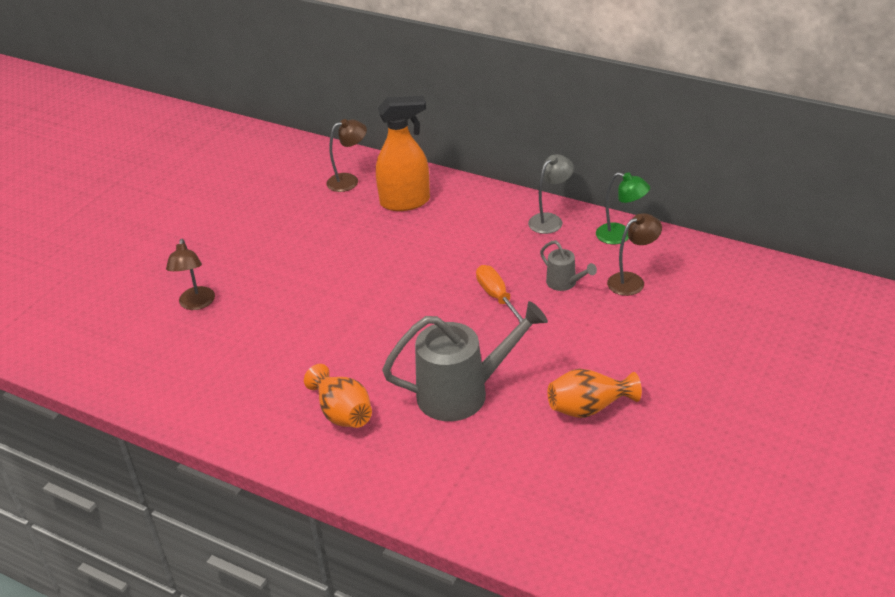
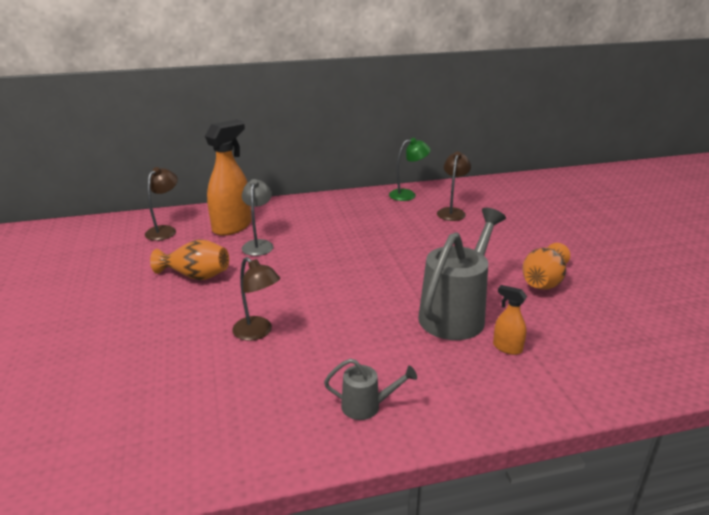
camera: 45 degrees left, 10 degrees down
(196, 304) = (127, 364): brown lamp -> brown lamp (258, 332)
(342, 413) = (391, 374): orange vase -> orange vase (196, 276)
(455, 446) = (507, 348): none -> orange spray bottle
(497, 297) = (386, 251): orange screwdriver -> none
(550, 220) = (352, 202): grey lamp -> grey lamp (259, 244)
(565, 283) = (416, 228): grey watering can -> grey watering can (367, 406)

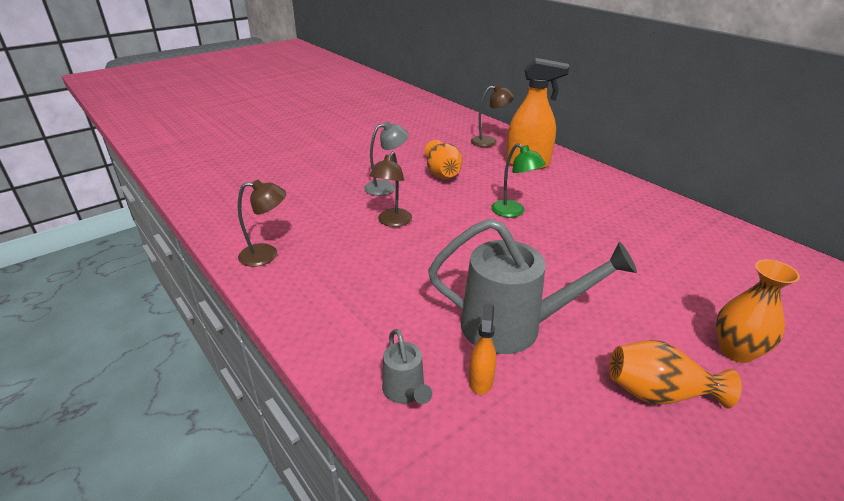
camera: 65 degrees right, 5 degrees up
(259, 244) = (515, 183): grey lamp -> grey lamp (386, 187)
(367, 406) = (331, 303): grey watering can -> grey watering can (405, 392)
(408, 194) = (727, 234): green lamp -> green lamp (513, 212)
(452, 212) = (735, 276): brown lamp -> brown lamp (267, 255)
(518, 243) = (736, 351): none -> orange vase

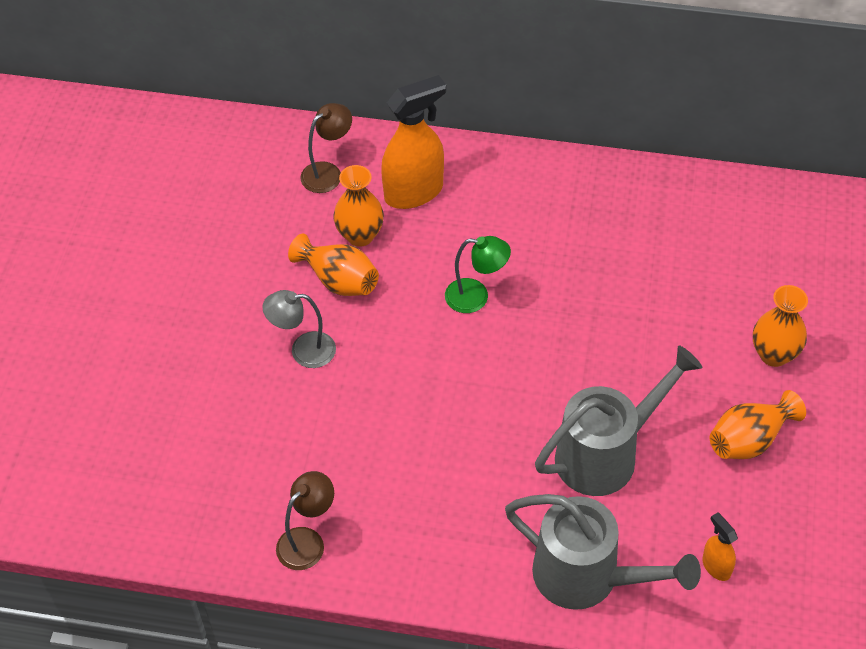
camera: 40 degrees left, 20 degrees up
(386, 187) = (303, 350): grey lamp -> grey lamp turned 120 degrees counterclockwise
(392, 222) = (374, 402): brown lamp -> none
(405, 392) = (588, 577): grey watering can -> grey watering can, size x2.10
(476, 165) = (360, 235): none -> orange vase
(480, 381) = (629, 525): orange spray bottle -> orange spray bottle (716, 566)

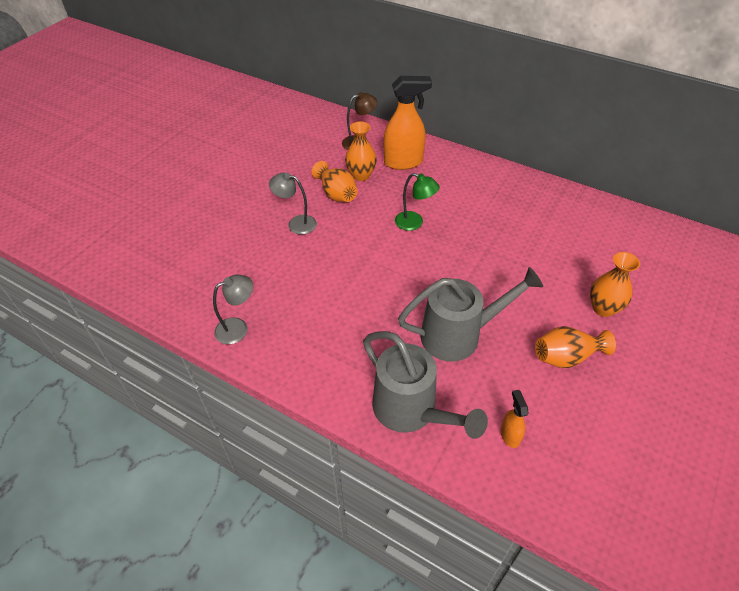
camera: 20 degrees right, 5 degrees down
(307, 541) = (238, 328): brown lamp -> grey lamp

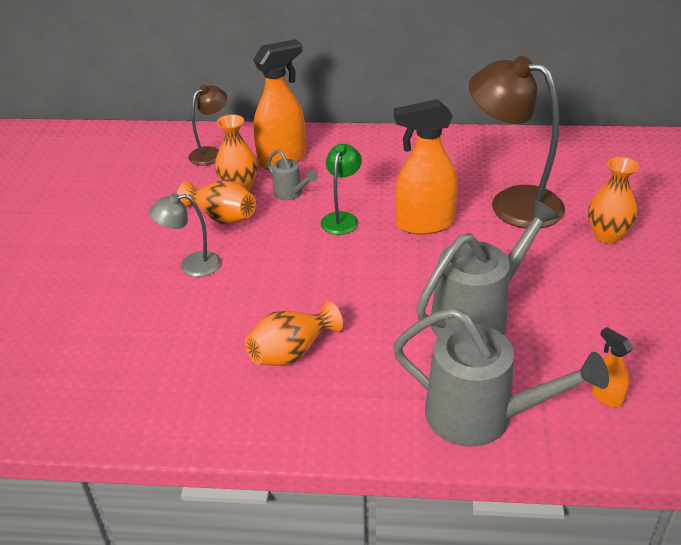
camera: 25 degrees left, 10 degrees down
(238, 328) = (197, 411): grey lamp -> none
(392, 191) = (291, 194): none -> grey watering can
(414, 223) = (342, 218): green lamp -> green lamp turned 75 degrees counterclockwise
(469, 248) = (424, 224): none -> orange spray bottle
(546, 254) = (512, 203): none -> brown lamp
(566, 357) = (605, 296): orange vase -> orange vase (291, 352)

